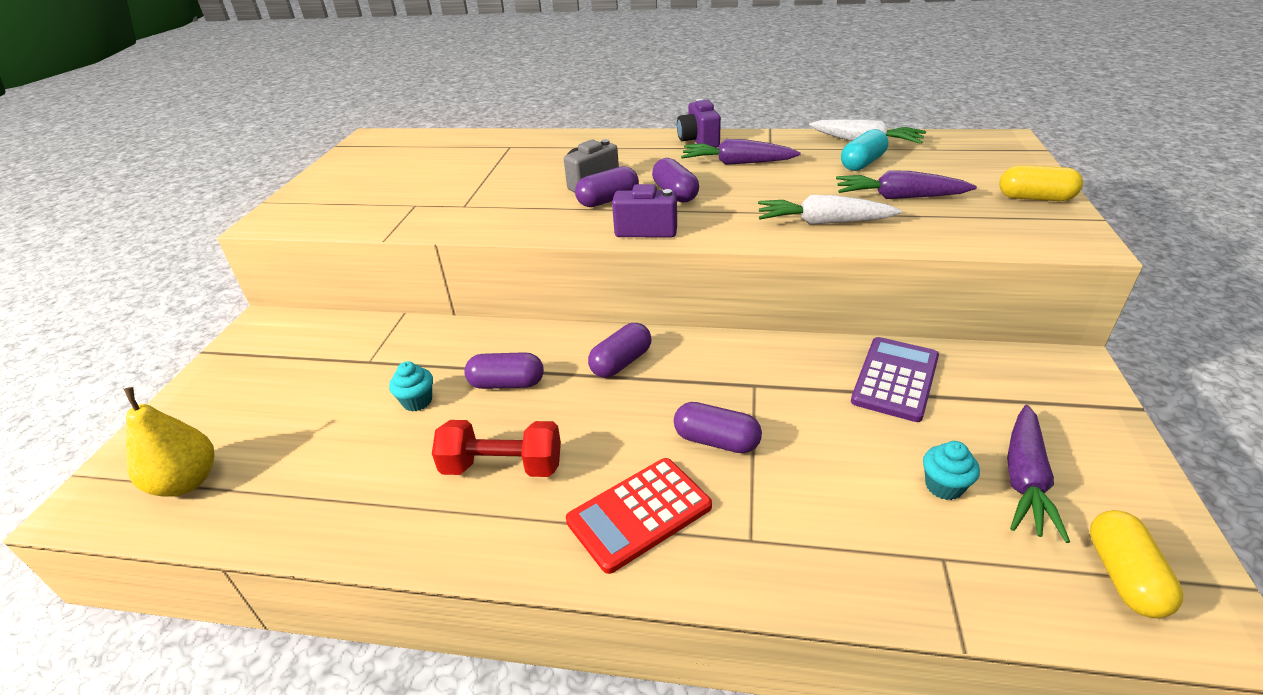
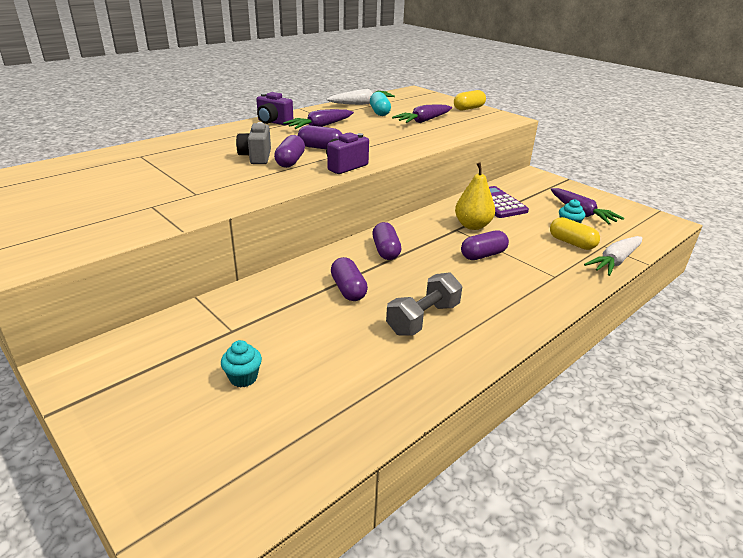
camera: 55 degrees left, 5 degrees down
(187, 482) = (248, 465): yellow pear -> yellow pear (472, 226)
(417, 401) = (315, 326): turquoise cupcake -> turquoise cupcake (243, 378)
(502, 466) = (423, 319): red dumbbell -> grey dumbbell
(507, 383) = (348, 289): purple capsule -> purple capsule turned 60 degrees counterclockwise
(639, 514) = (509, 294): red calculator -> none
(823, 222) = (416, 138): white carrot -> white carrot (615, 261)
(1123, 576) = (639, 223): yellow capsule -> yellow capsule (571, 243)

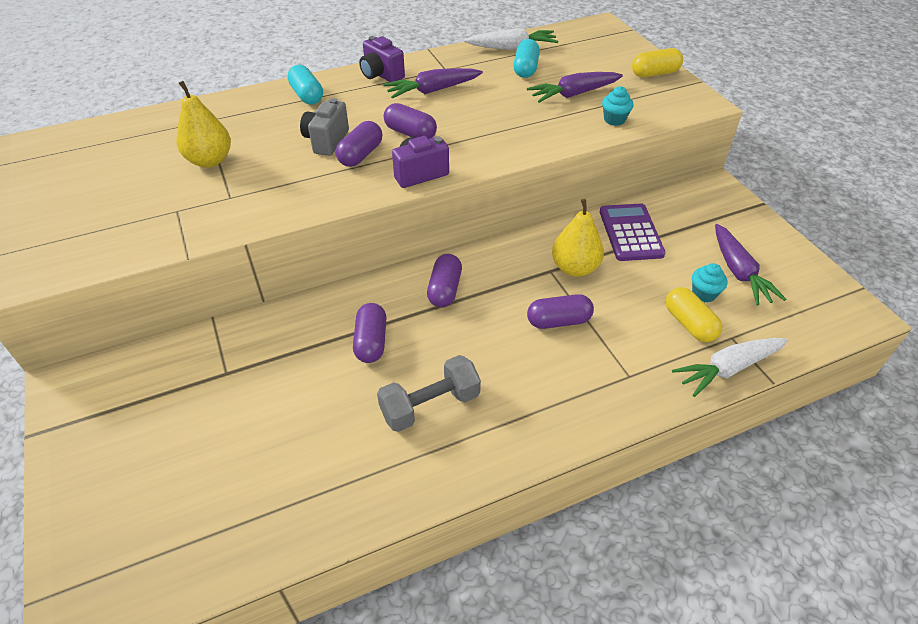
camera: 20 degrees right, 15 degrees up
(161, 176) = (210, 160): none -> yellow pear
(220, 136) = (307, 95): none -> turquoise capsule
(243, 378) = (208, 439): turquoise cupcake -> turquoise cupcake (614, 120)

